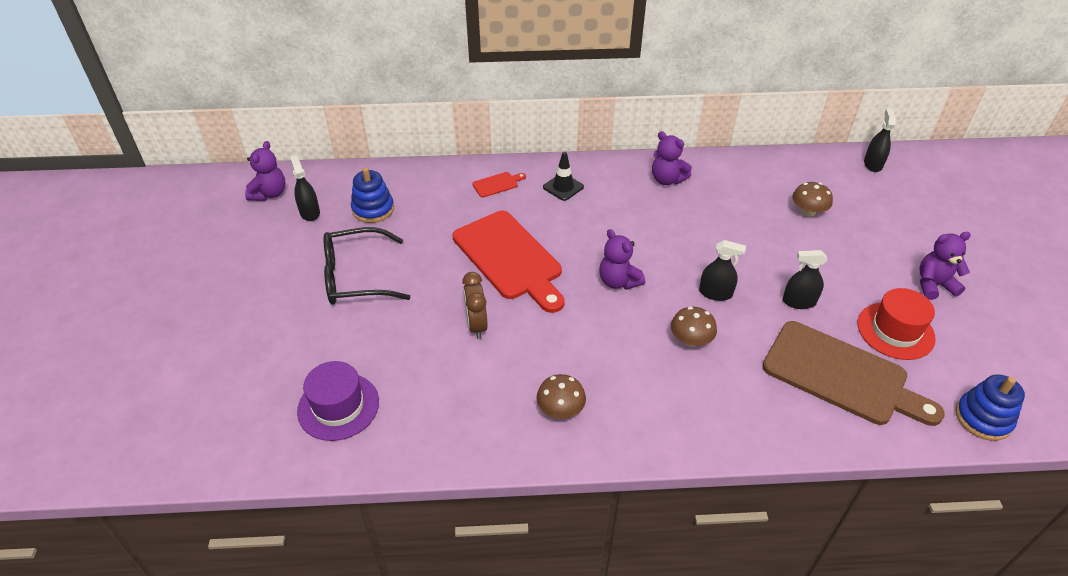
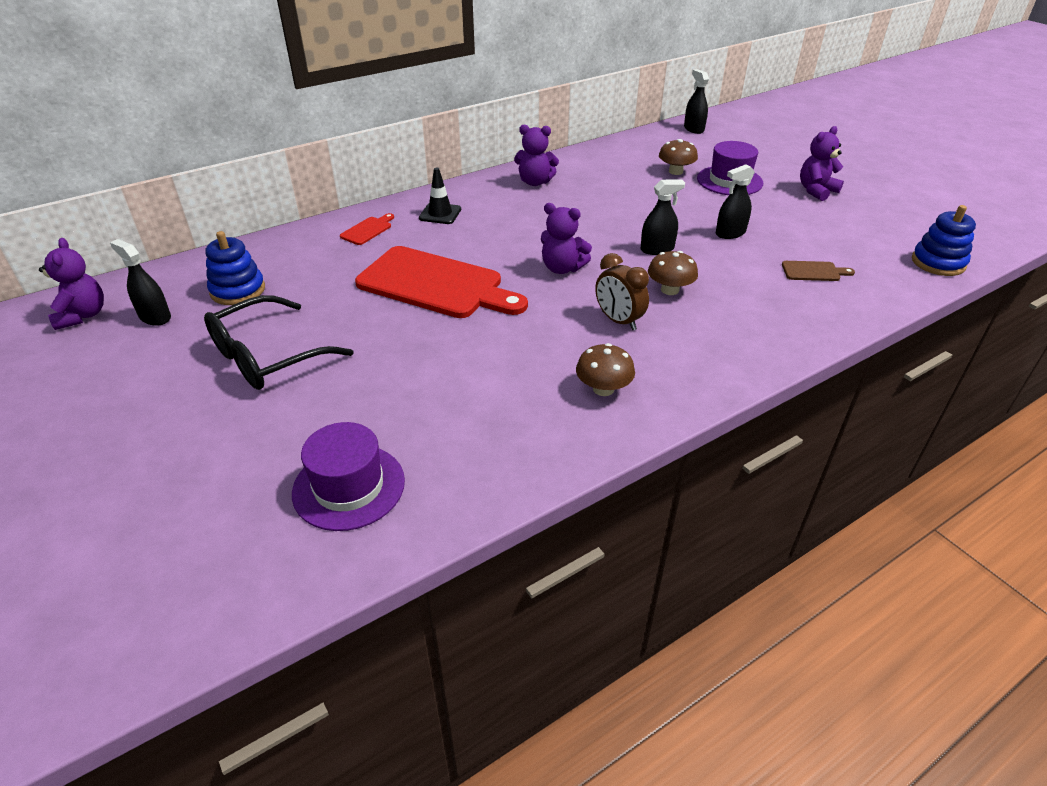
camera: 30 degrees left, 5 degrees down
(476, 325) = (450, 351): brown clock -> brown clock (618, 321)
(841, 375) = (813, 271): brown cutting board -> brown cutting board, size x0.40
(852, 241) = (729, 181): none -> purple hat
(895, 331) = (820, 228): red hat -> none

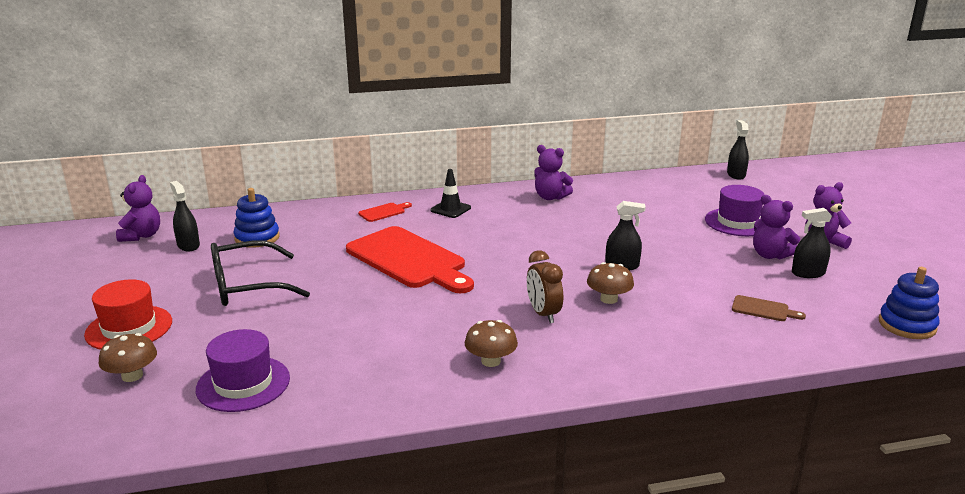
camera: 20 degrees right, 15 degrees down
(151, 447) = (129, 328): none -> red hat
(562, 268) = (524, 266): purple teddy bear -> purple teddy bear (770, 255)
(675, 171) = (689, 207): brown mushroom -> brown mushroom (132, 376)
(730, 233) = (703, 264): black spray bottle -> black spray bottle (808, 273)

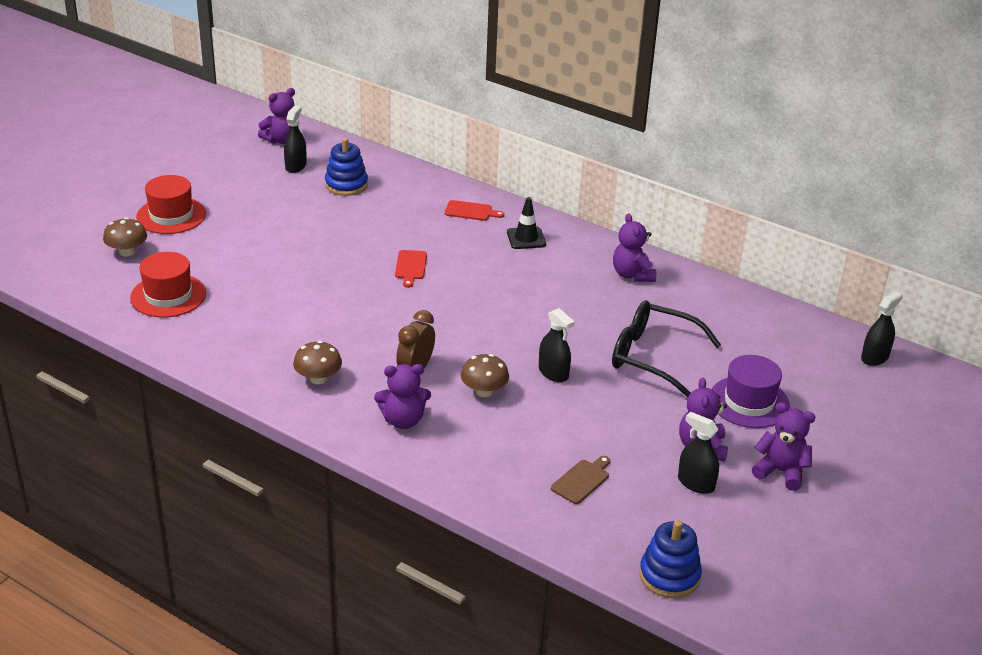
camera: 45 degrees right, 10 degrees up
(243, 384) = (168, 296): purple hat -> red hat
(248, 286) = (278, 224): black glasses -> black glasses (654, 357)
(409, 260) = (411, 267): red cutting board -> red cutting board, size x0.40
(602, 347) = (403, 420): none -> purple teddy bear
(763, 309) = (582, 480): brown cutting board -> brown cutting board turned 120 degrees counterclockwise

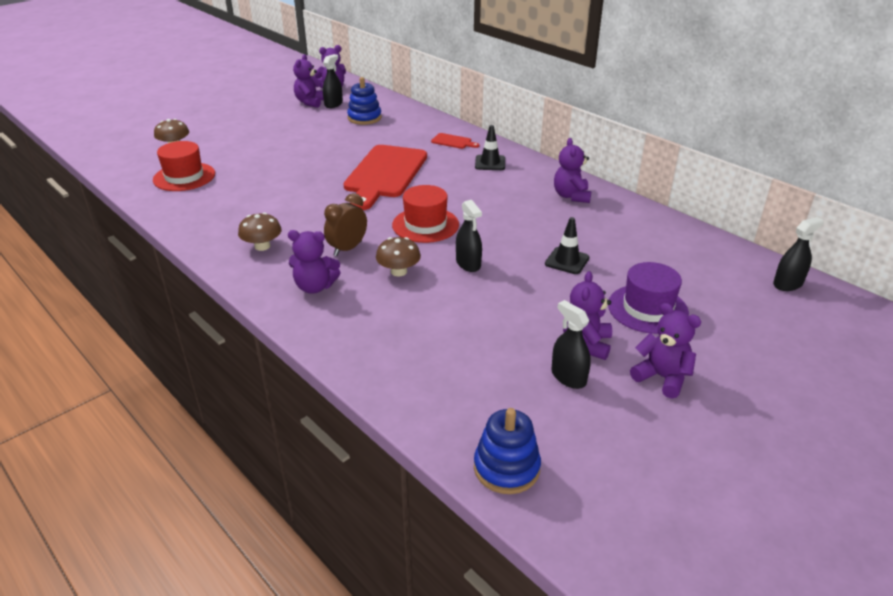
camera: 15 degrees right, 0 degrees up
(171, 215) = (222, 127): red hat -> red hat (425, 225)
(264, 166) = (310, 102): none -> purple teddy bear
(411, 267) = (385, 174): red cutting board -> red cutting board, size x2.47
(582, 480) = (454, 359): brown cutting board -> none
(654, 357) = (567, 261): black glasses -> black traffic cone

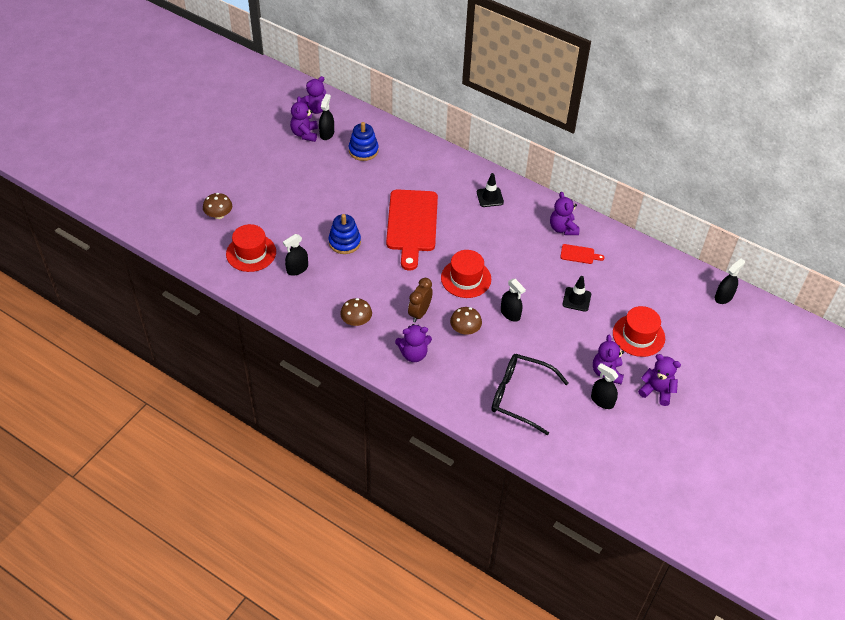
camera: 15 degrees left, 15 degrees up
(225, 194) = (297, 269): none -> black spray bottle
(442, 353) = (521, 396): none -> black glasses
(453, 141) = (451, 173): red cutting board -> red cutting board (579, 254)
(506, 468) = (584, 471): blue stacking toy -> blue stacking toy (344, 242)
(647, 309) = (638, 335): purple hat -> red hat

